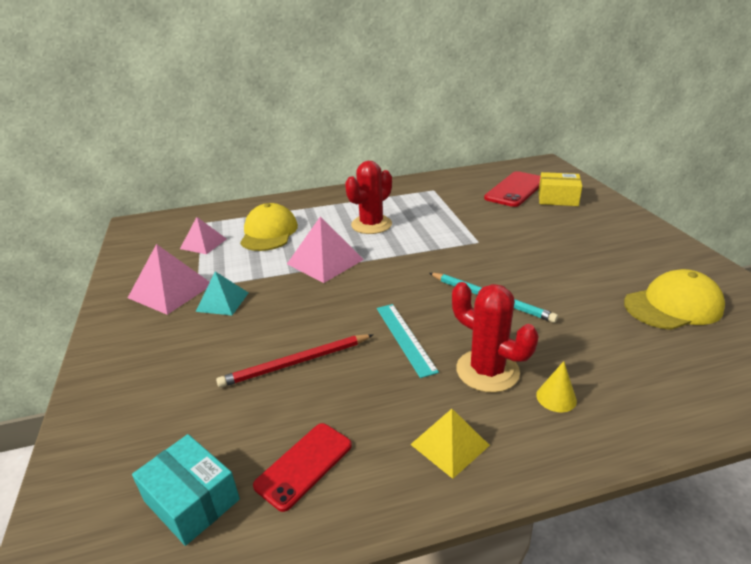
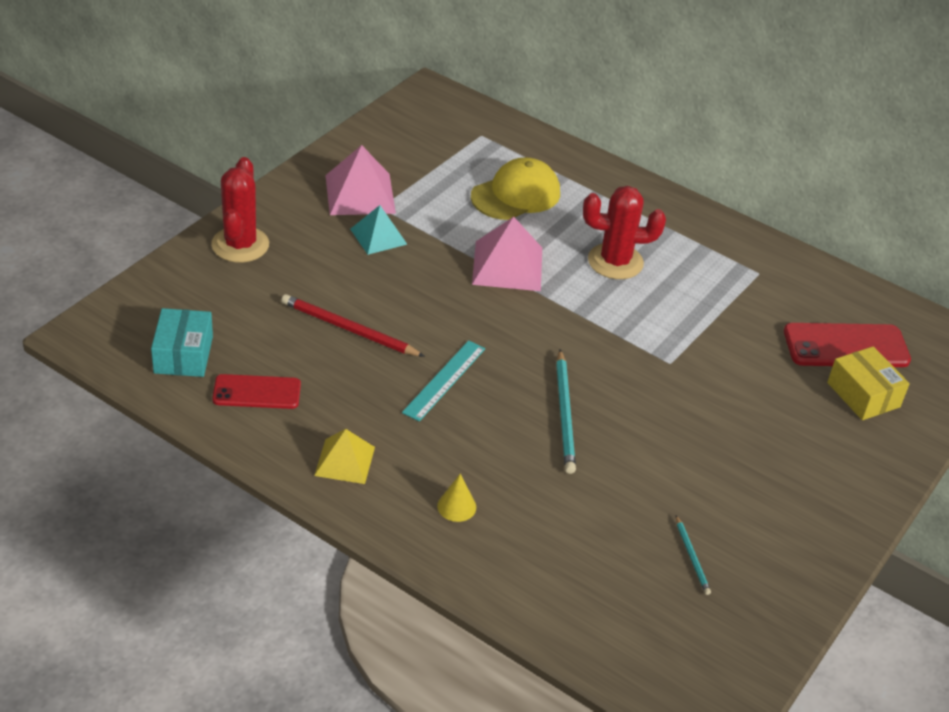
camera: 45 degrees right, 10 degrees up
(203, 243) = (448, 162): pink pyramid -> none
(487, 371) = (451, 451): red cactus -> red cactus (240, 245)
(673, 306) = (692, 557): yellow cap -> turquoise pencil

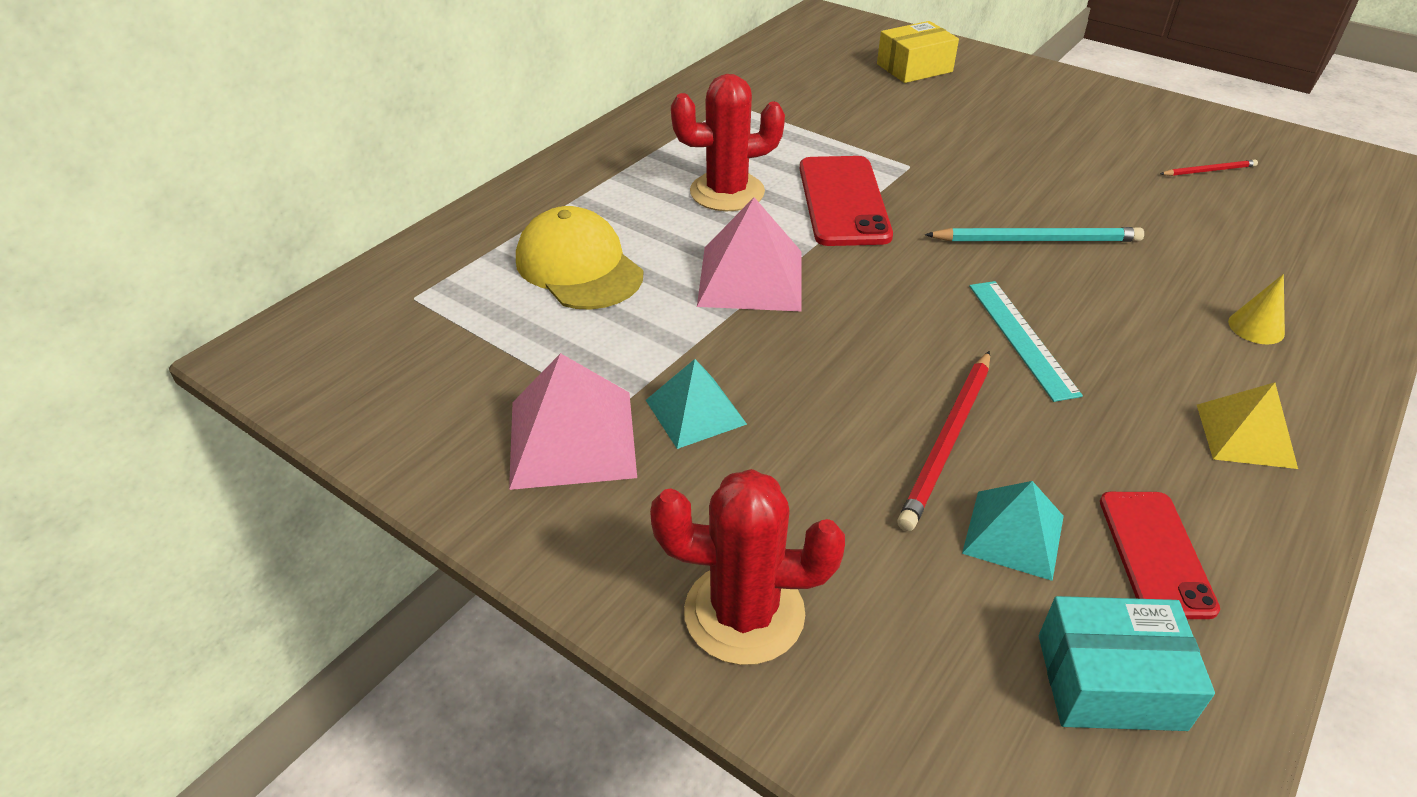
camera: 85 degrees left, 0 degrees up
(276, 341) = (1013, 534): none -> turquoise pyramid
(444, 380) = (1021, 338): turquoise ruler -> turquoise ruler turned 45 degrees clockwise
(615, 262) = (727, 192): red cactus -> red cactus turned 75 degrees clockwise
(692, 557) = (1209, 171): turquoise pencil -> red pencil
(846, 346) = (843, 69): red phone -> red phone (843, 201)

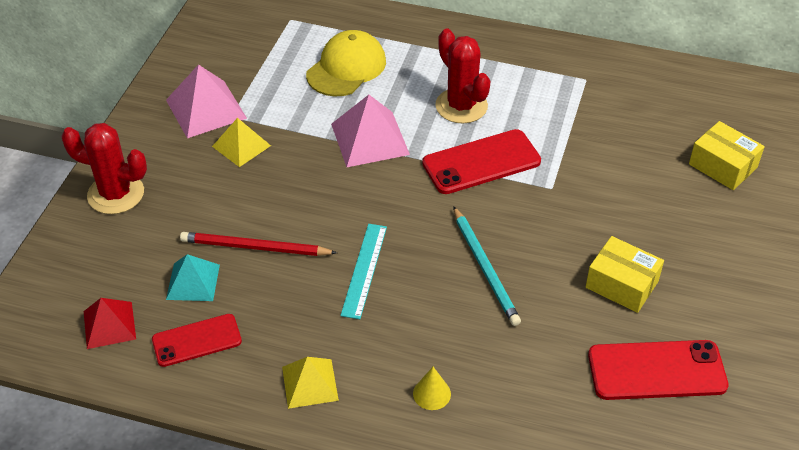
camera: 70 degrees right, 5 degrees up
(695, 412) = (241, 146): turquoise pyramid -> yellow pyramid
(744, 613) = (116, 194): red cactus -> red cactus turned 60 degrees counterclockwise
(1021, 338) = (364, 270): turquoise ruler -> turquoise ruler turned 45 degrees counterclockwise
(1079, 160) = (622, 284): none -> yellow box
(1110, 681) = (109, 325): turquoise box -> red pyramid
(1209, 171) = (656, 370): red pencil -> red phone

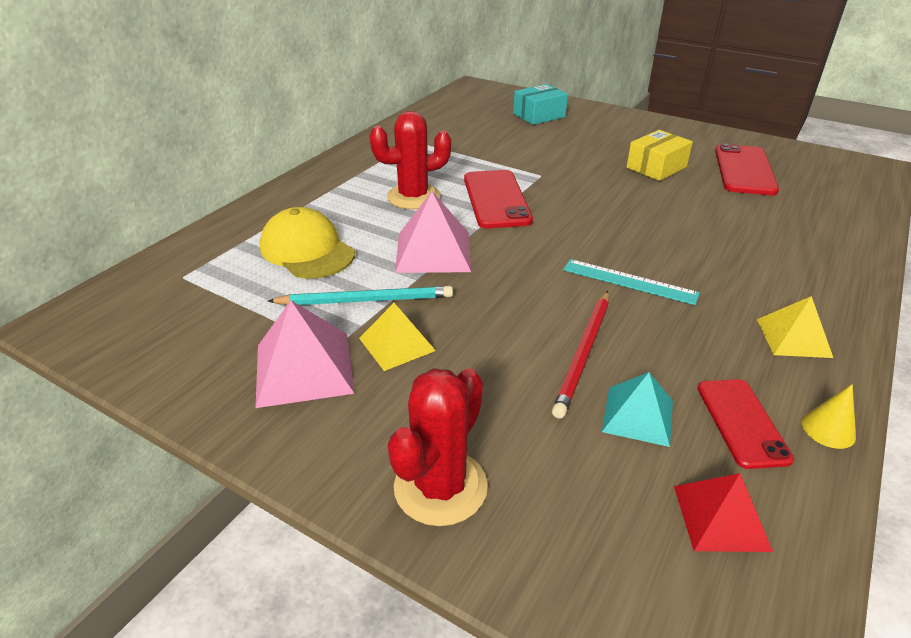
camera: 75 degrees left, 10 degrees down
(431, 393) = (790, 266): yellow cone -> yellow cone (828, 429)
(485, 268) = (633, 218): turquoise pencil -> turquoise pencil (366, 300)
(722, 166) = (539, 115): yellow box -> turquoise box

